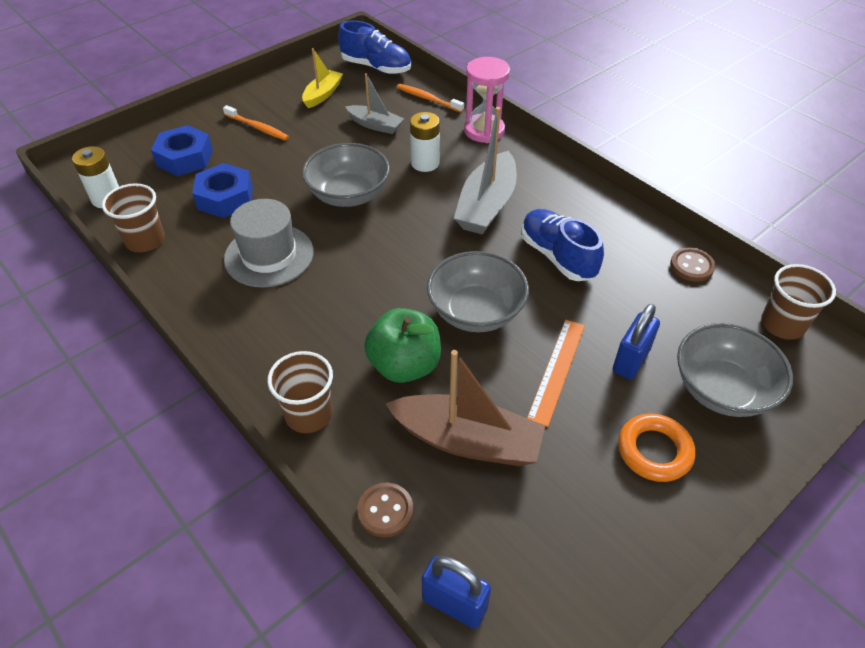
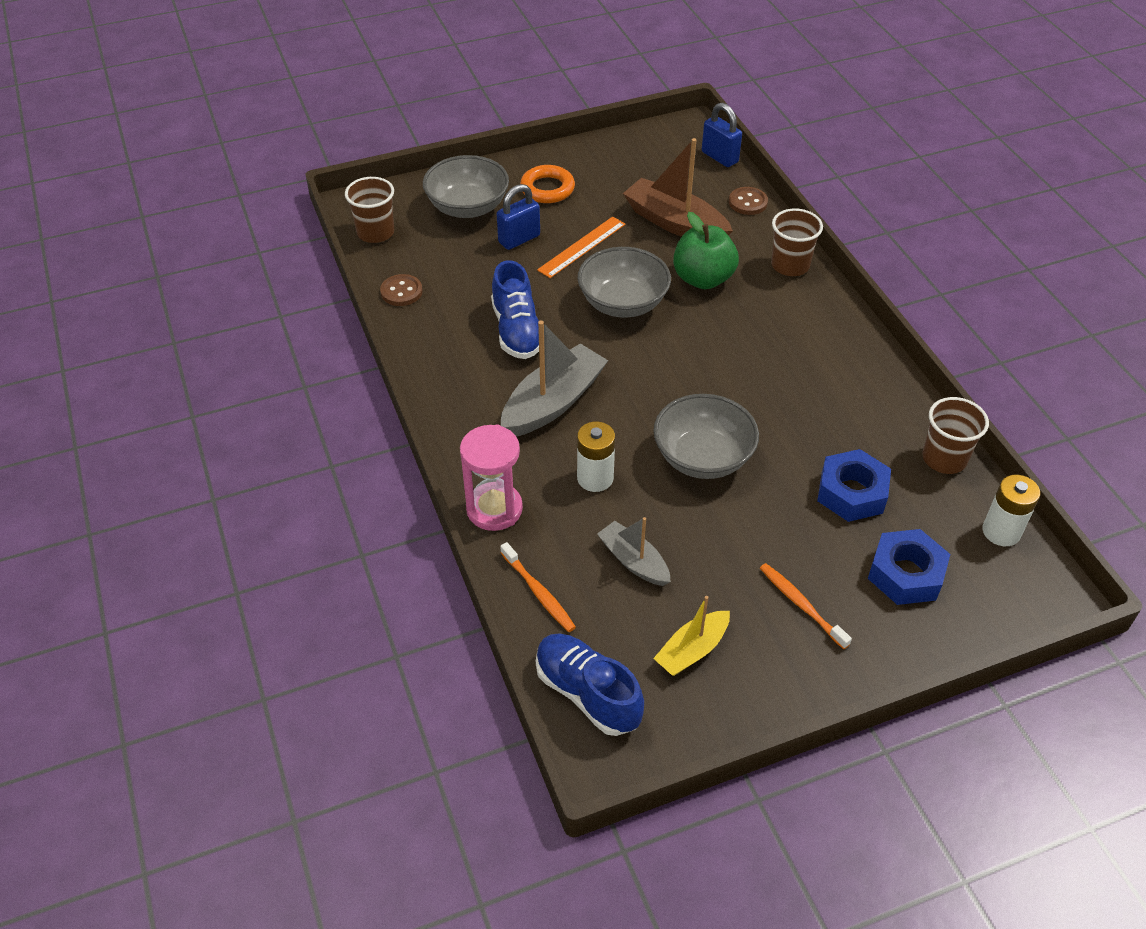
camera: 160 degrees left, 0 degrees up
(269, 255) = (806, 405): grey hat -> none

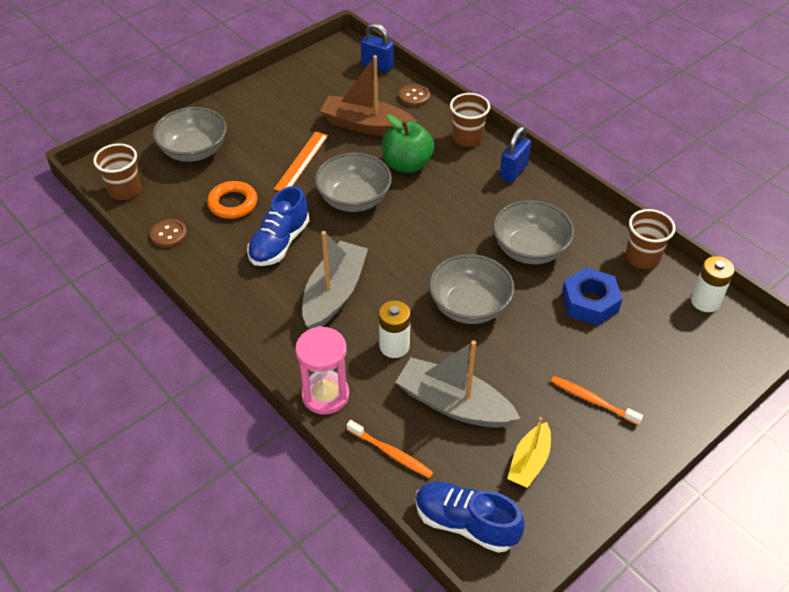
camera: 20 degrees left, 0 degrees up
(517, 331) = (279, 243): blue shoe -> blue shoe turned 60 degrees clockwise
(519, 239) = (248, 167): blue padlock -> blue padlock (513, 172)
(547, 189) = (253, 121): orange ring -> orange ring (233, 203)
(633, 561) = (454, 404): grey boat -> grey boat, size x1.69
(806, 412) = (530, 249): none -> grey bowl
(905, 574) = (655, 353): blue nut -> none

